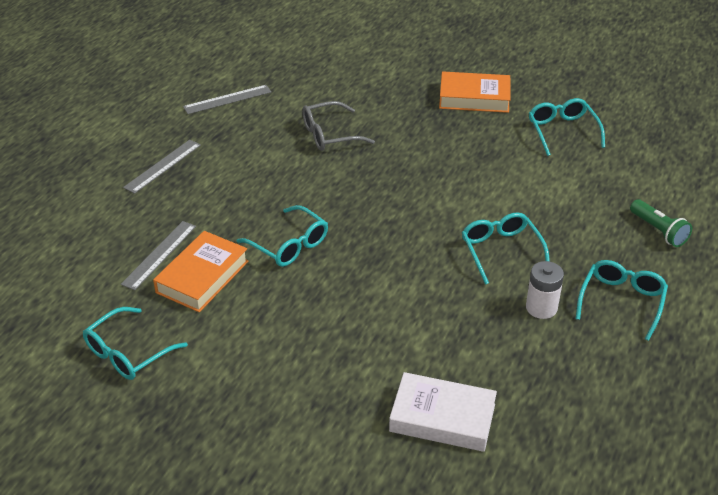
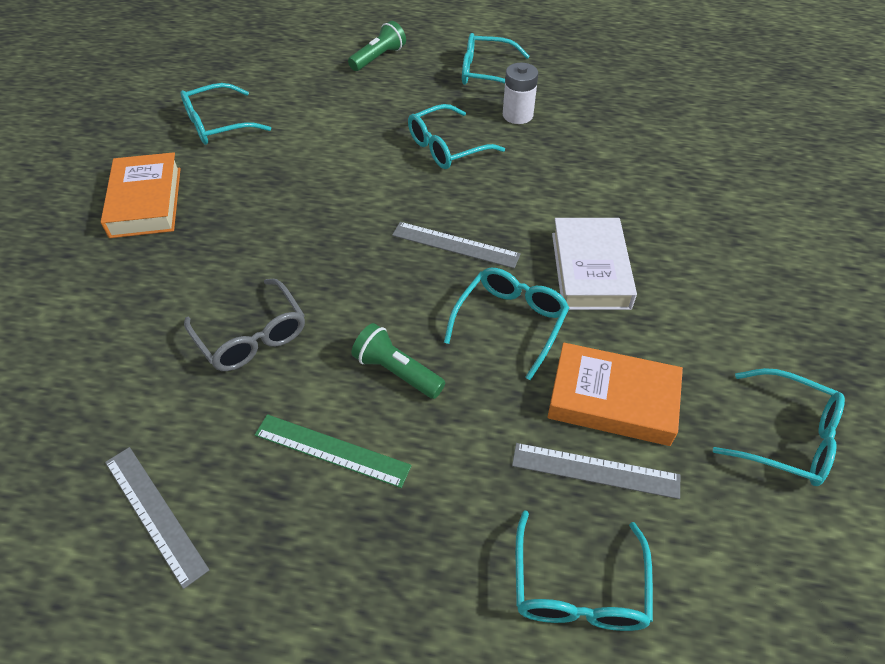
camera: 105 degrees left, 10 degrees up
(100, 229) = (578, 588): none -> turquoise glasses
(162, 166) = (380, 552): grey ruler -> grey ruler (455, 245)
(232, 157) = (332, 450): none -> green ruler
(273, 188) = (397, 372): none -> green flashlight
(442, 417) = (689, 157): white book -> white book (590, 270)

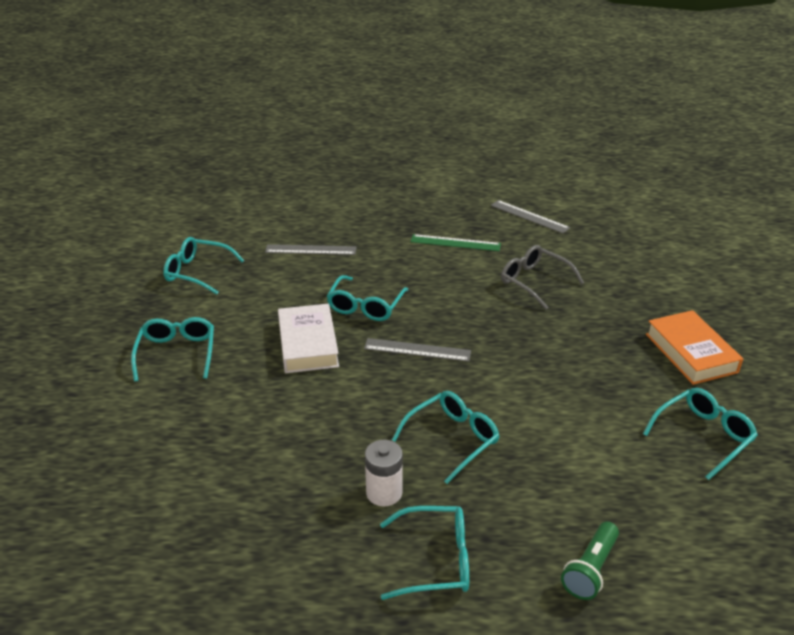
camera: 170 degrees right, 15 degrees down
(397, 372) = (433, 275): green flashlight -> none
(578, 588) = (321, 216): turquoise glasses -> turquoise glasses (177, 353)
(612, 399) = (298, 277): orange book -> none

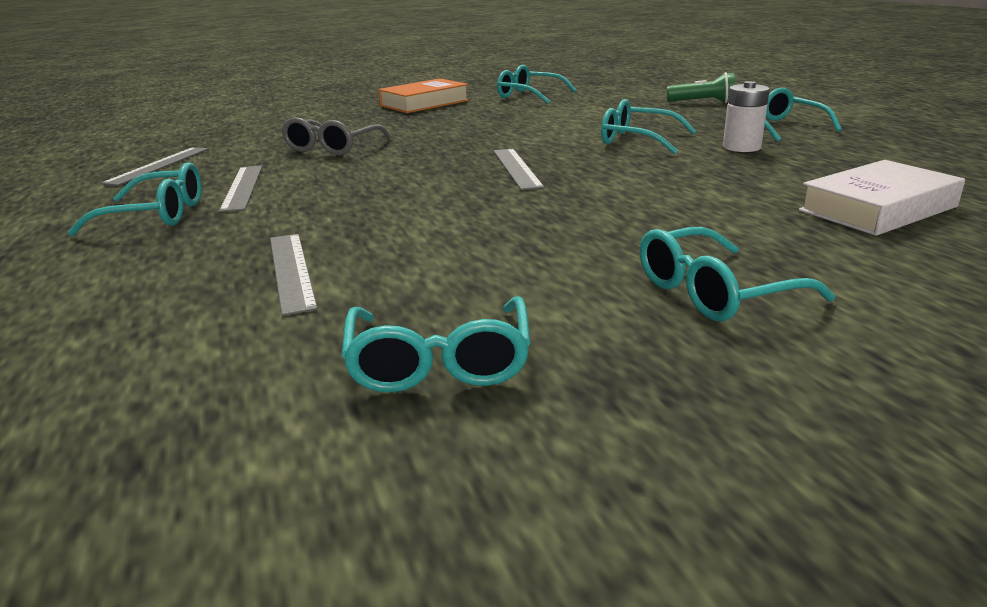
camera: 110 degrees left, 10 degrees down
(308, 344) = (569, 214): white book -> white book (877, 208)
(365, 306) = (447, 203): turquoise glasses -> turquoise glasses (157, 215)
(455, 243) = (243, 187): green ruler -> grey ruler

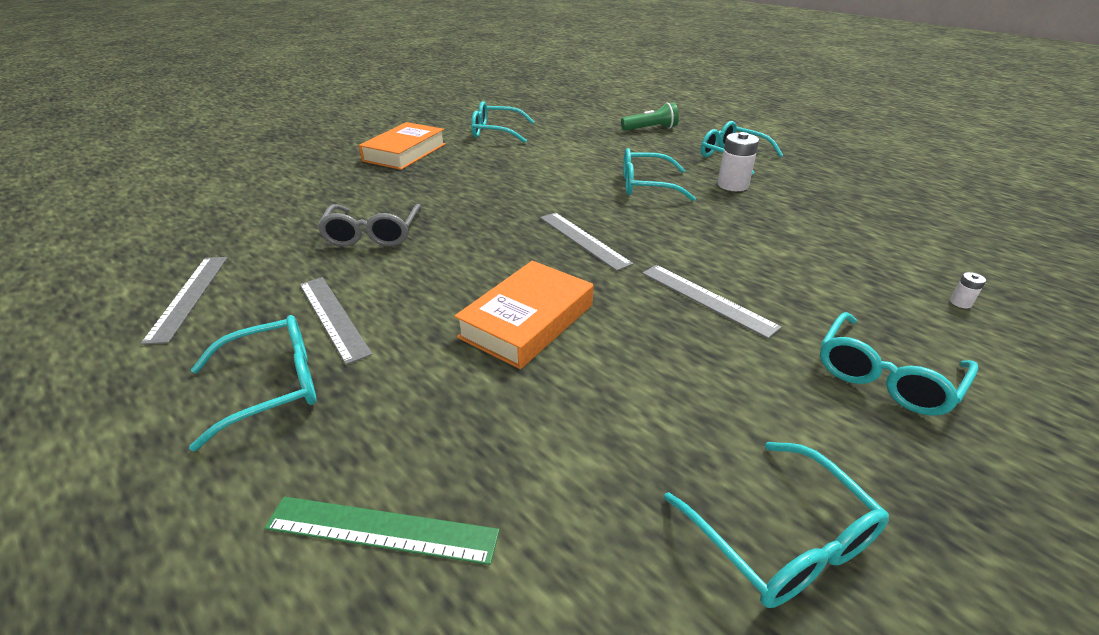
camera: 25 degrees left, 10 degrees up
(138, 292) = (382, 529): none -> green ruler
(291, 271) = (518, 443): grey ruler -> grey ruler (706, 299)
(393, 208) = (527, 321): none -> orange book
(877, 208) = (889, 248): white book -> none
(910, 258) = (960, 303): none -> white battery

